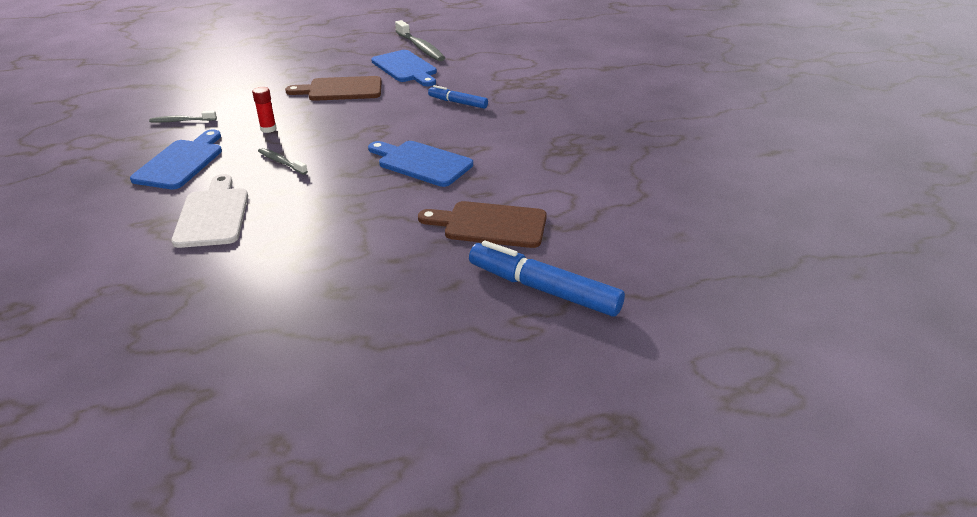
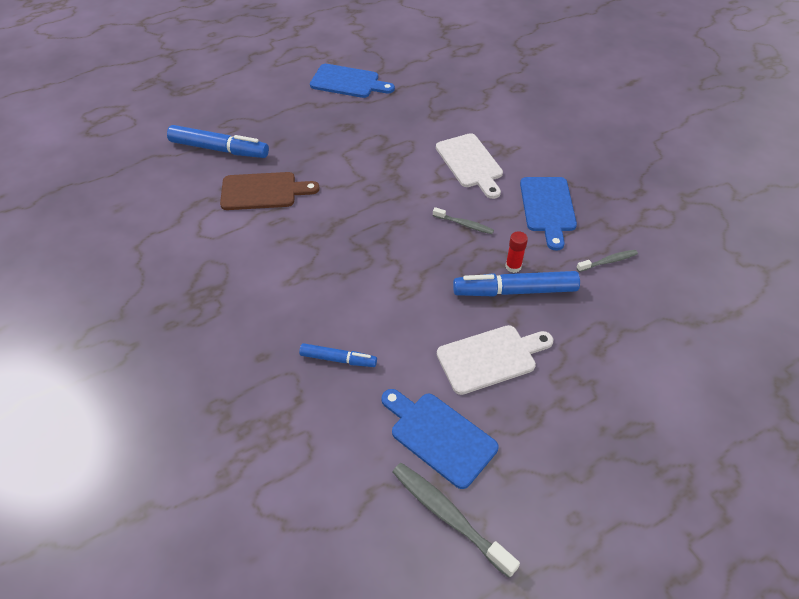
camera: 165 degrees right, 15 degrees up
(284, 116) = (515, 291): none -> blue marker
(341, 89) = (490, 358): brown cutting board -> white cutting board
(421, 163) = (340, 247): blue cutting board -> blue cutting board (348, 82)

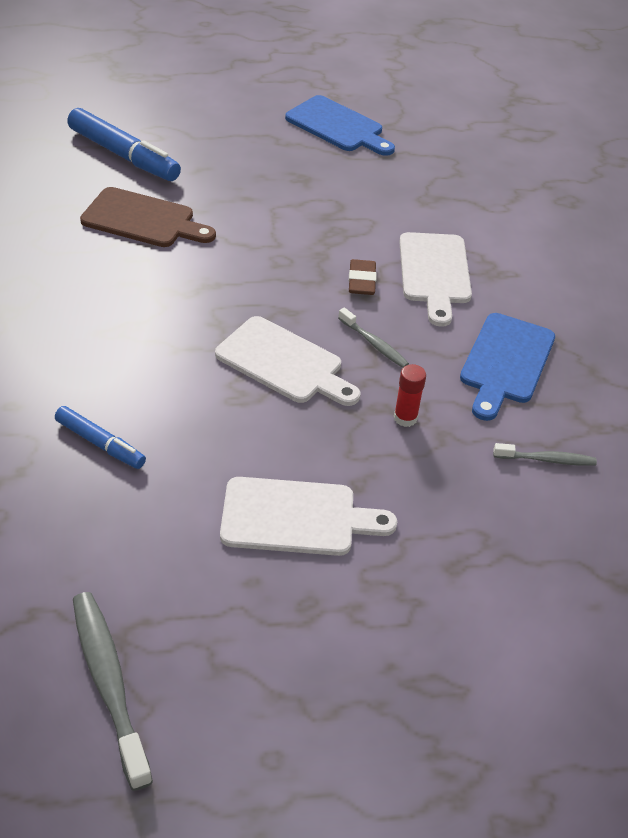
camera: 20 degrees right, 5 degrees down
(418, 258) = (284, 363): none -> white cutting board
(430, 185) = (361, 281): none -> brown eraser
(439, 436) = (163, 583): blue cutting board -> none
(515, 291) = (386, 448): blue marker -> none

